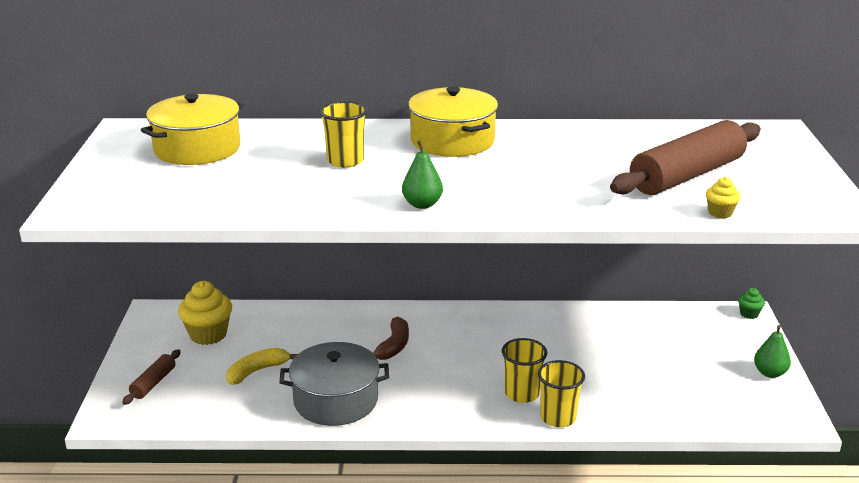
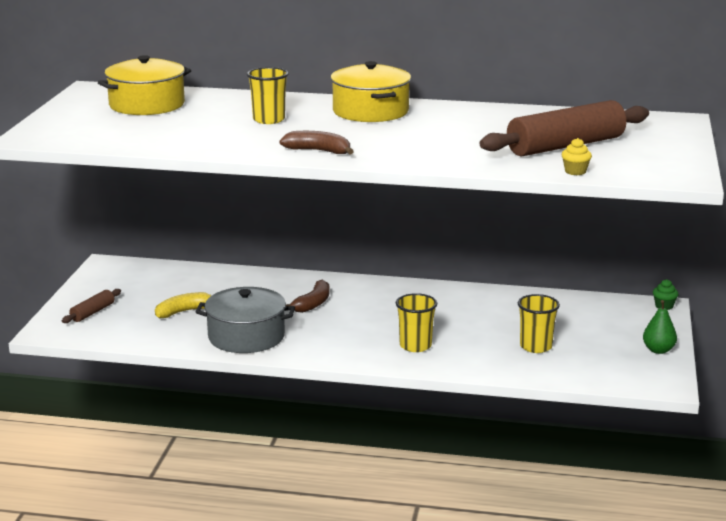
camera: 10 degrees right, 5 degrees down
(208, 334) = (150, 283): yellow cupcake -> none
(422, 204) = (318, 151): green pear -> brown banana
(558, 417) = (440, 364): yellow cup -> yellow cup (536, 346)

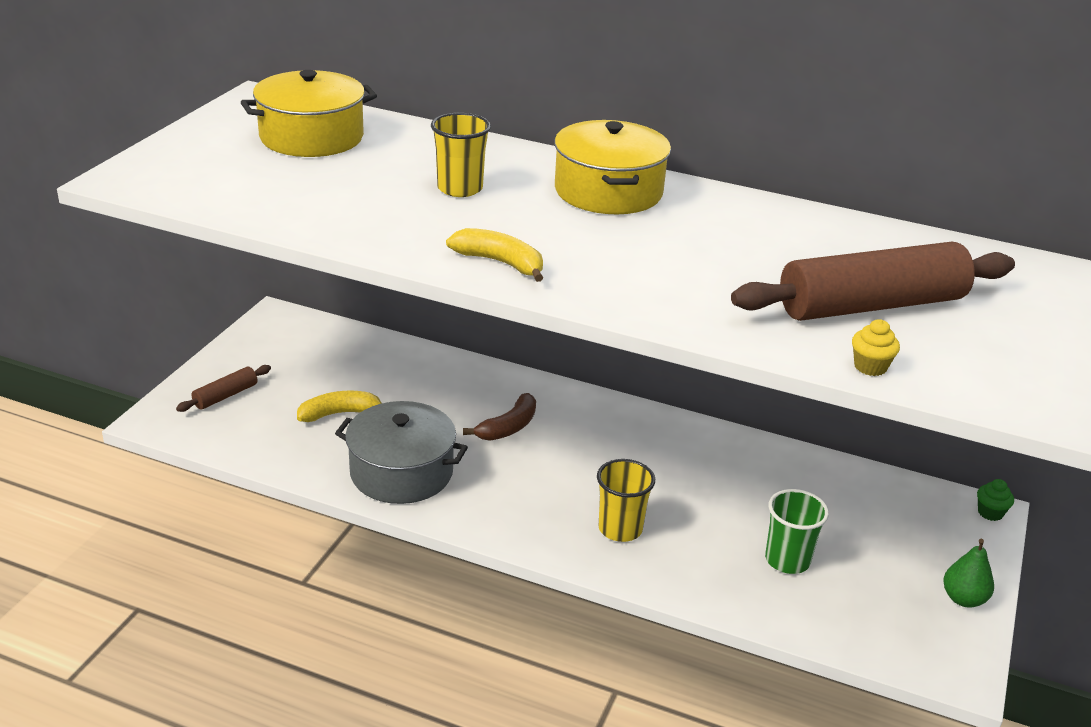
camera: 10 degrees right, 10 degrees up
(318, 151) = (500, 263): brown banana -> yellow banana
(536, 346) = (787, 560): yellow cup -> green cup

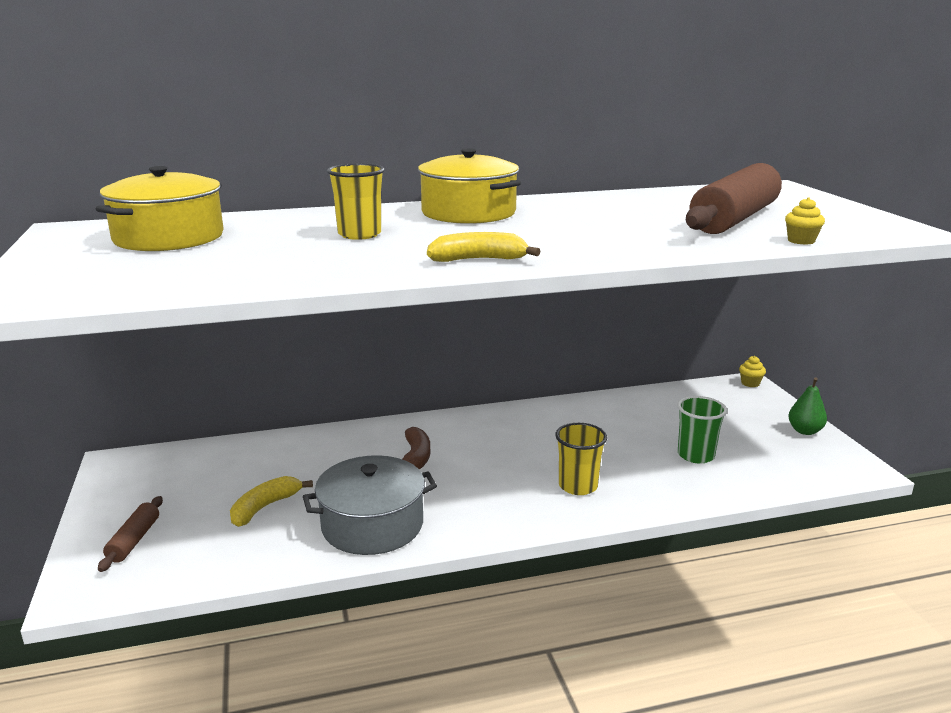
camera: 35 degrees left, 10 degrees down
(990, 513) = (750, 383): green cupcake -> yellow cupcake

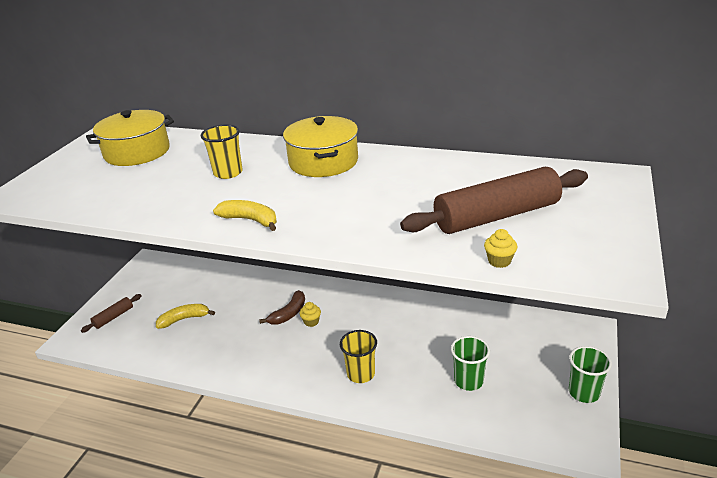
camera: 35 degrees right, 10 degrees up
(372, 525) = (222, 354): grey pot -> none
(750, 383) = (593, 329): yellow cupcake -> yellow cupcake (311, 322)
(804, 431) = (584, 392): green pear -> green cup

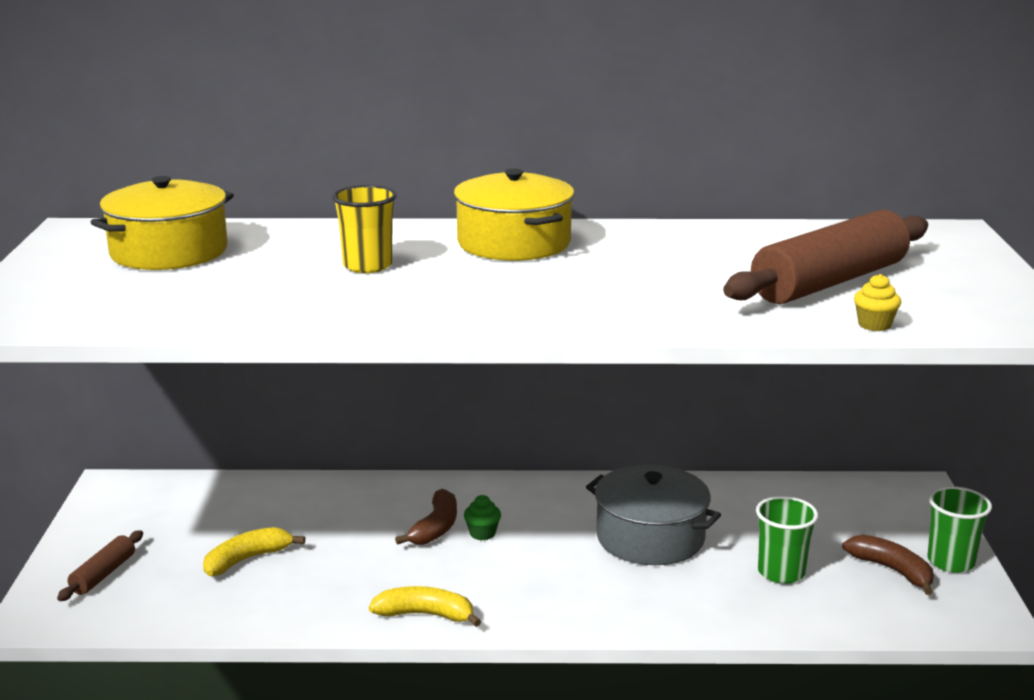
camera: 20 degrees left, 10 degrees down
(250, 220) = (468, 315): yellow banana -> yellow banana (425, 615)
(311, 322) = (482, 533): yellow cupcake -> green cupcake
(361, 374) = (610, 588): yellow cup -> none
(403, 340) = (650, 537): none -> grey pot
(540, 392) = (892, 570): none -> brown banana

